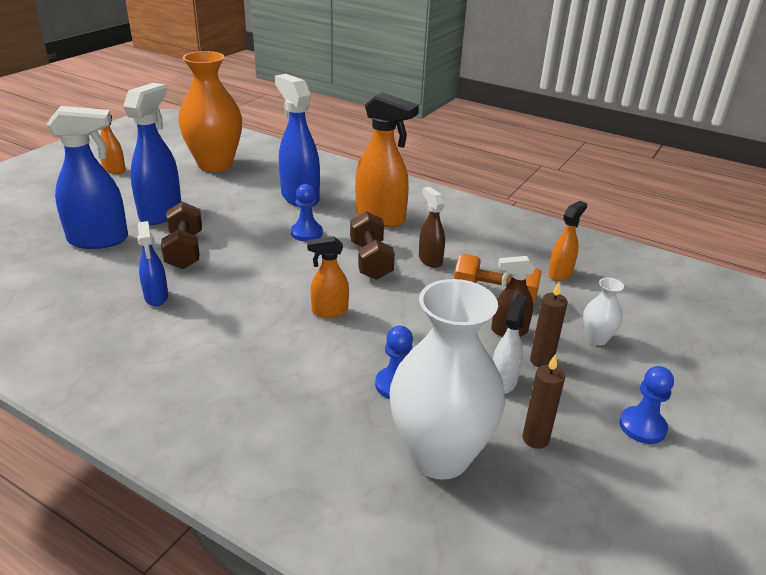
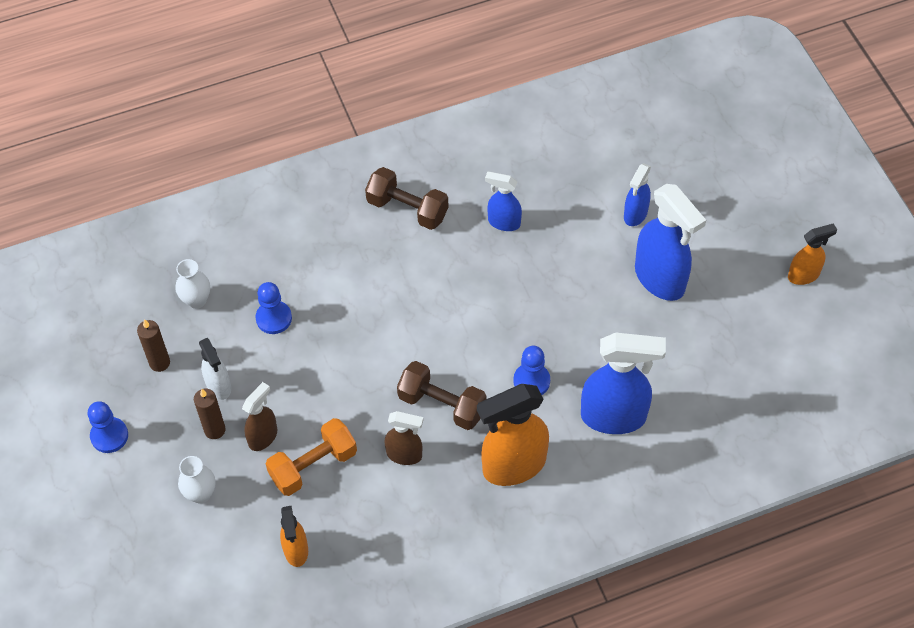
camera: 130 degrees right, 25 degrees up
(99, 240) = (635, 214): blue spray bottle -> blue spray bottle, size x0.55
(184, 250) = (568, 269): brown dumbbell -> brown dumbbell (407, 209)
(215, 164) = (758, 376): orange vase -> none
(329, 311) = (391, 327): orange spray bottle -> none
(439, 456) = (196, 300): white vase -> white vase, size x0.43

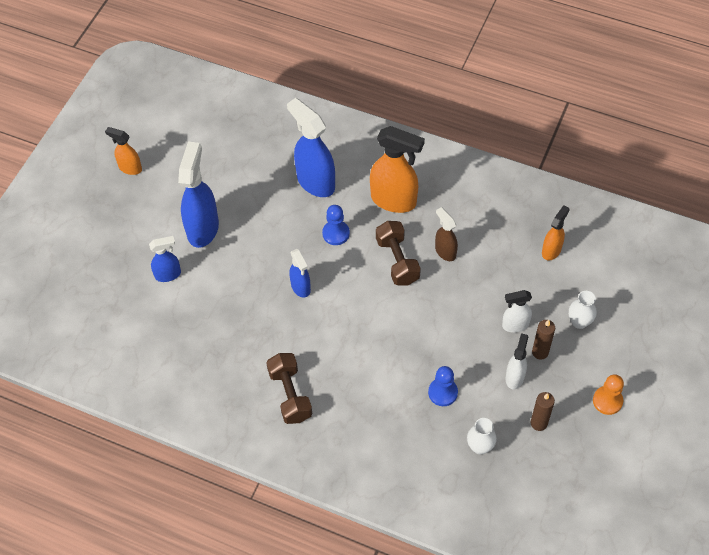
camera: 135 degrees left, 0 degrees up
(109, 436) = (607, 401): blue pawn -> orange pawn
(263, 437) = (515, 325): brown spray bottle -> white spray bottle
(313, 466) = (501, 286): orange dumbbell -> none
(503, 222) = (245, 335): blue spray bottle -> blue spray bottle (301, 287)

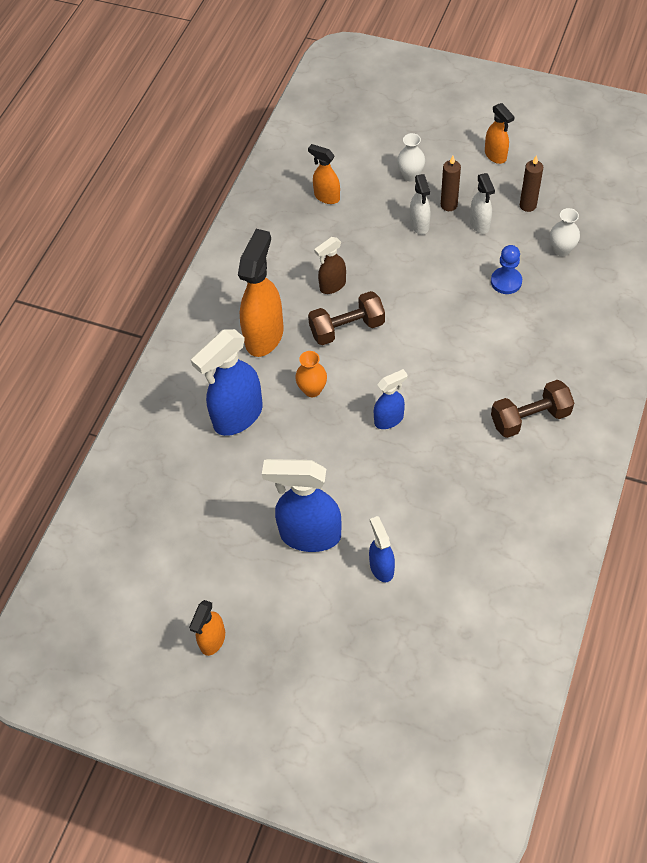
camera: 90 degrees left, 0 degrees up
(336, 233) = (312, 390): blue pawn -> orange vase
(514, 377) = (479, 224): white spray bottle -> white spray bottle turned 120 degrees counterclockwise
(607, 401) = (495, 156): orange pawn -> orange spray bottle

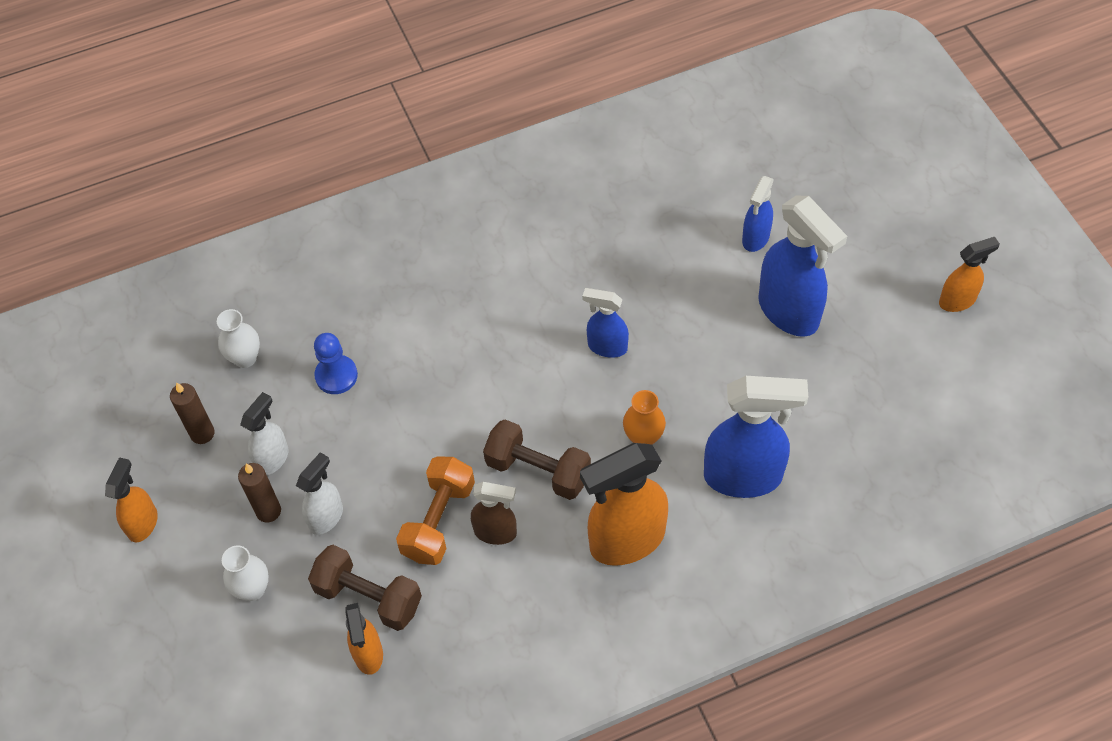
camera: 135 degrees left, 0 degrees up
(366, 267) = (438, 520): none -> orange dumbbell
(530, 418) = (489, 242): brown dumbbell -> brown dumbbell (368, 597)

